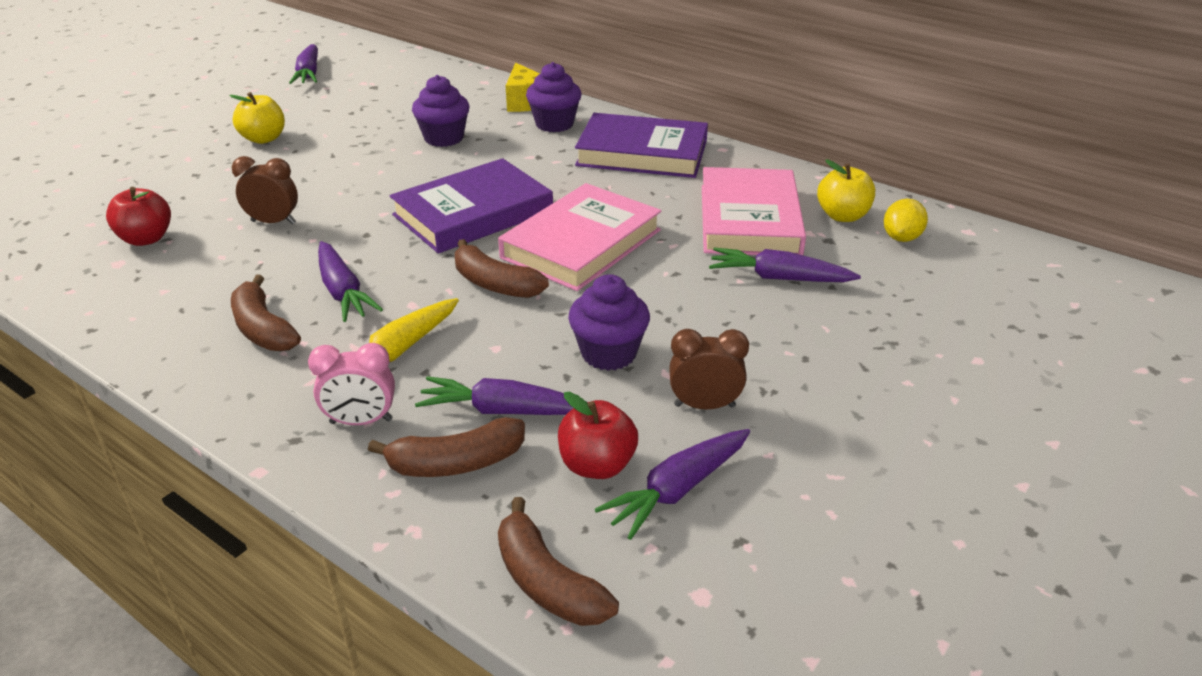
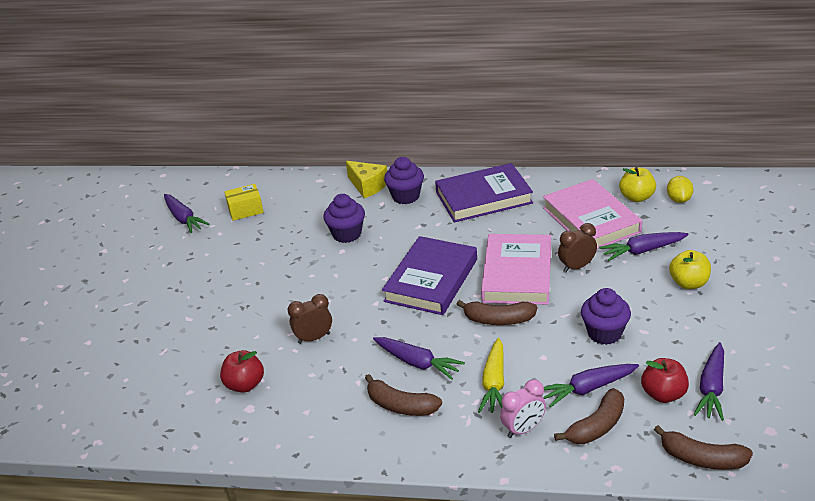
camera: 25 degrees left, 0 degrees up
(264, 139) = (223, 282): yellow apple -> yellow apple (689, 283)
(375, 85) = (245, 210): none -> yellow box
(704, 405) = (680, 340): brown clock -> brown clock (577, 267)

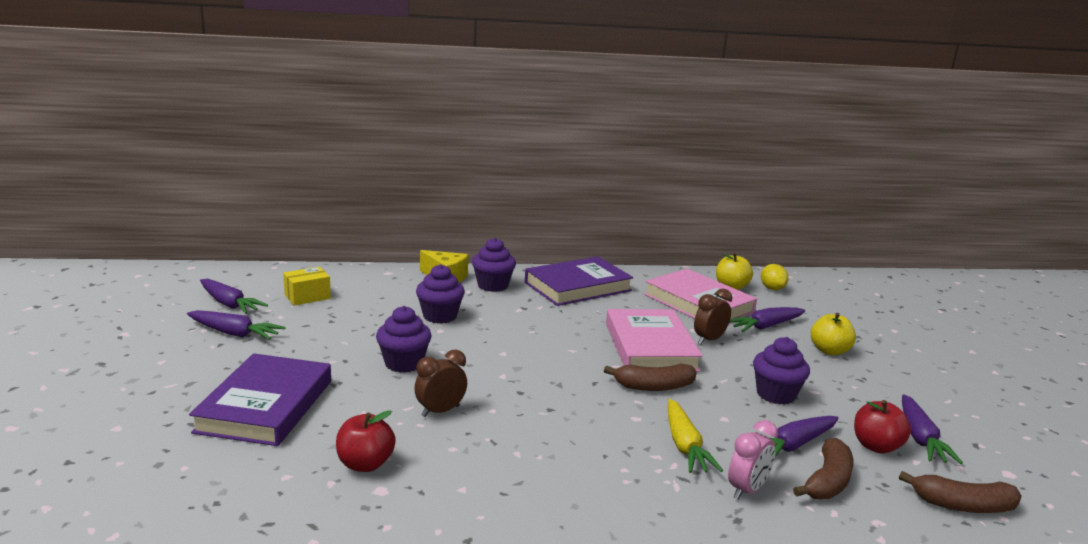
camera: 20 degrees left, 15 degrees down
(301, 287) = (404, 363): none -> purple cupcake
(400, 405) = (584, 475): brown banana -> none
(417, 363) = (582, 430): purple carrot -> purple carrot (234, 333)
(431, 280) = (557, 354): purple book -> purple book (265, 406)

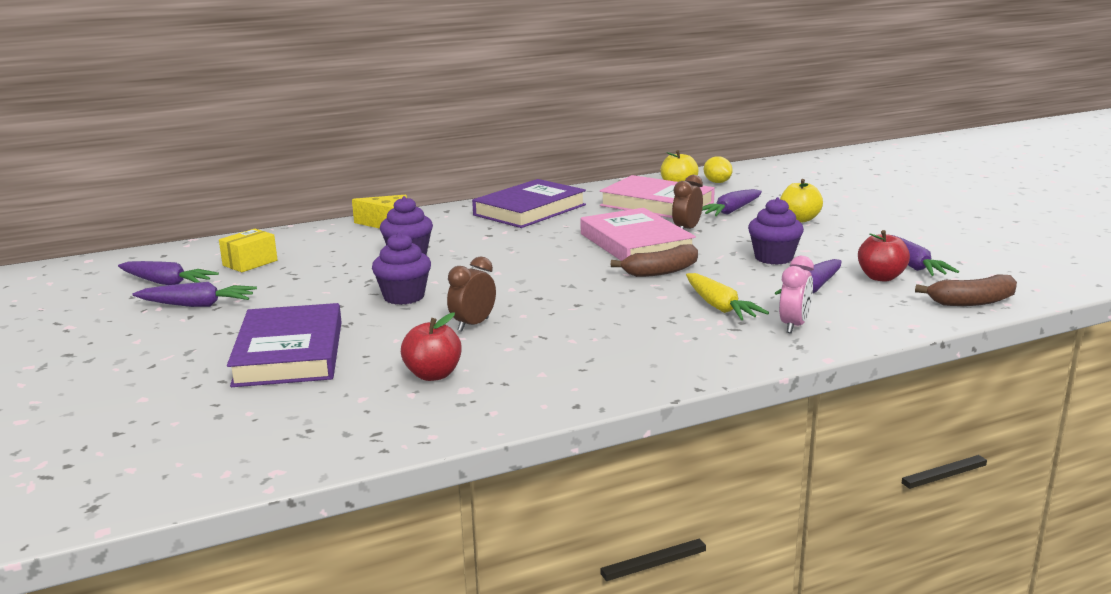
camera: 15 degrees left, 0 degrees up
(493, 285) = (442, 223): purple cupcake -> none
(827, 481) = (856, 307): brown banana -> none

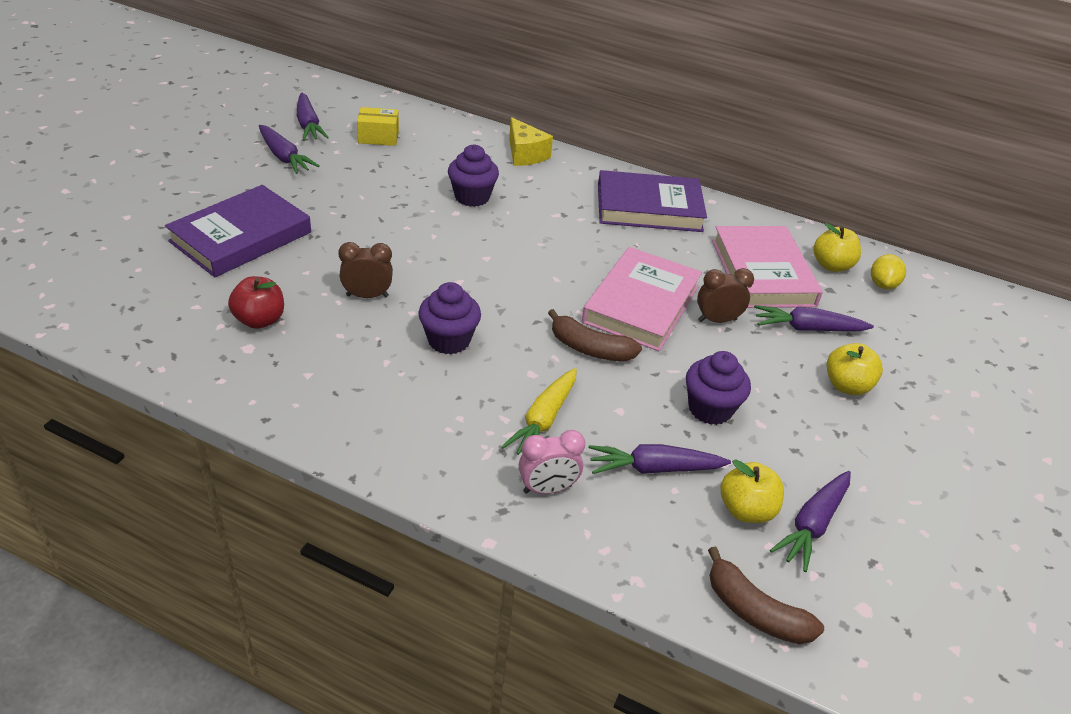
camera: 45 degrees right, 20 degrees up
(404, 297) = (387, 236): purple cupcake -> purple cupcake (449, 340)
(881, 277) = (746, 510): red apple -> yellow apple

